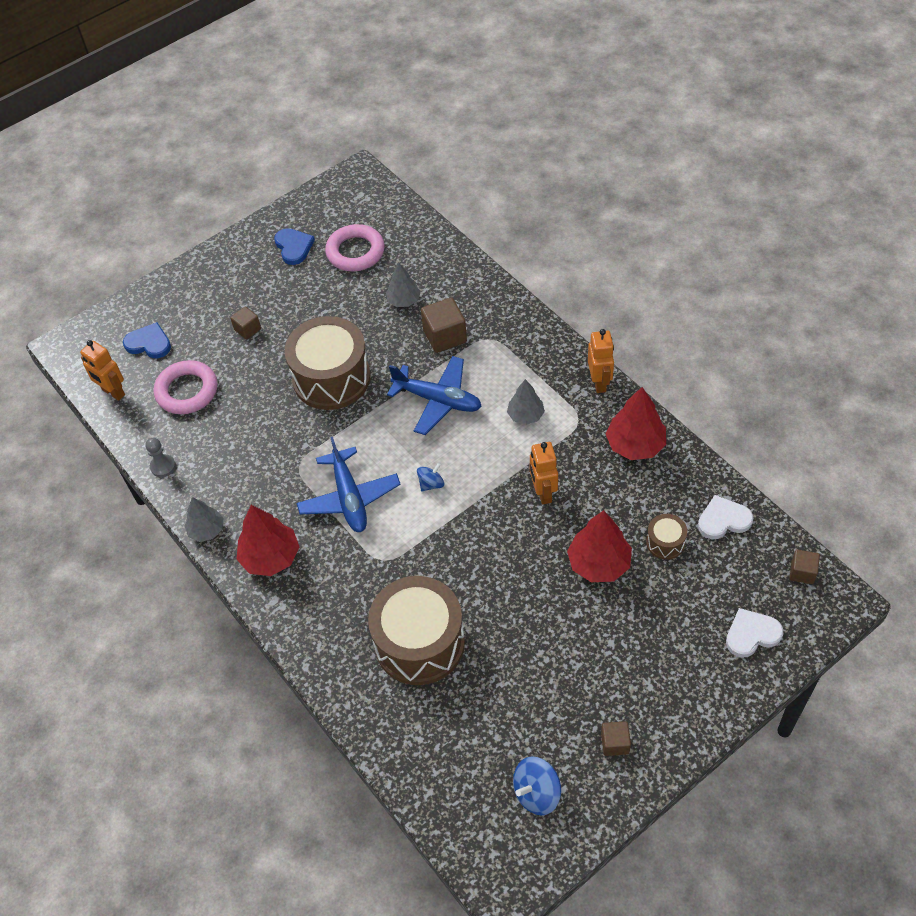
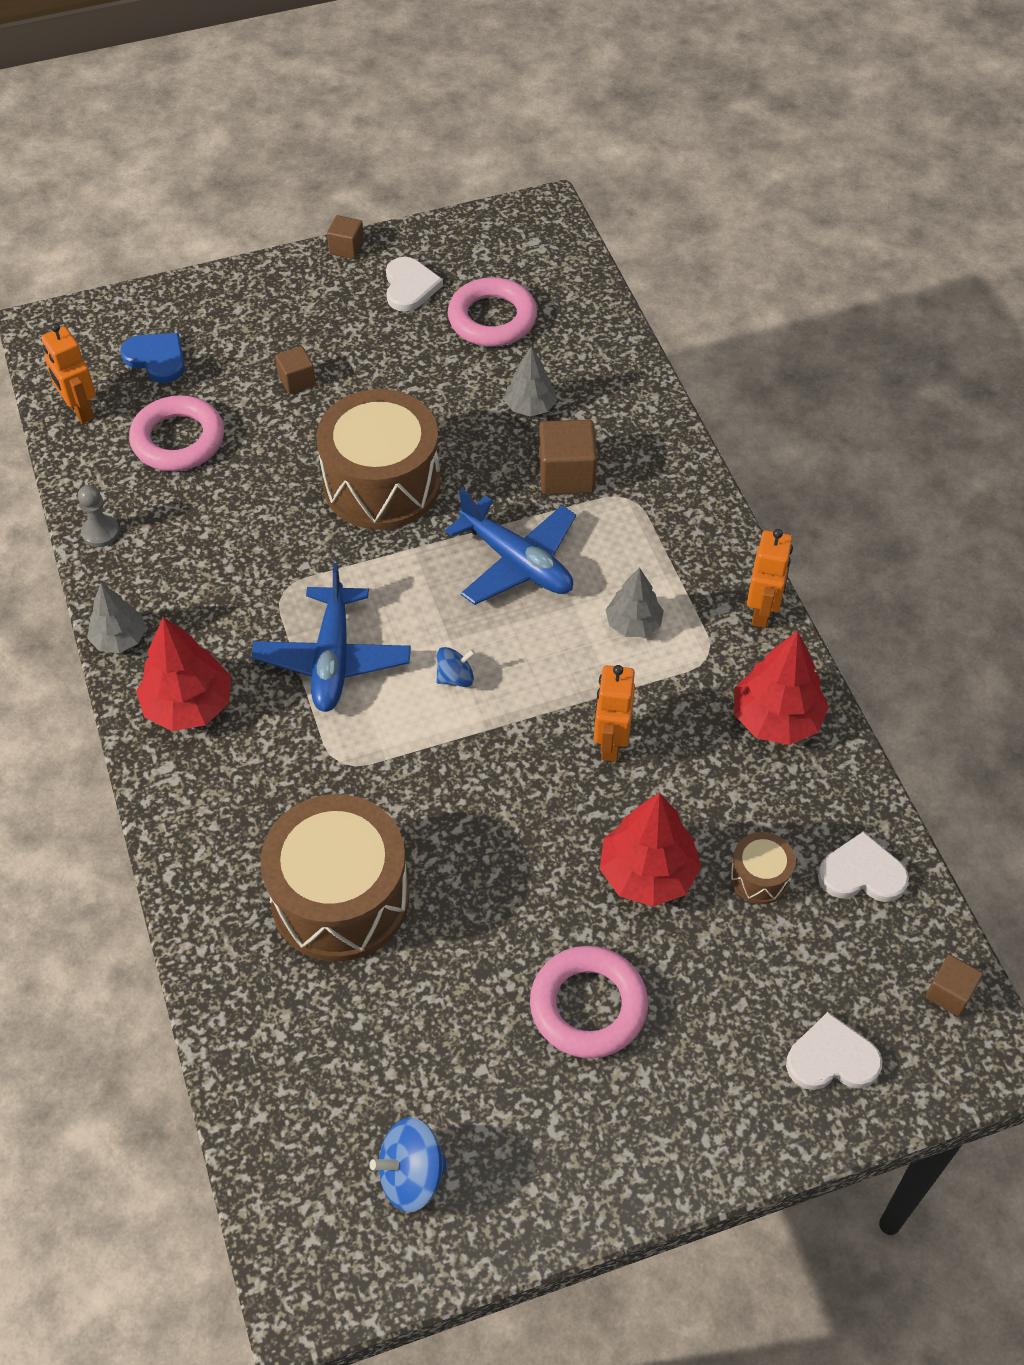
camera: 15 degrees right, 0 degrees up
(294, 247) = (410, 287): blue heart -> white heart
(598, 654) = (588, 1006): none -> pink ring
(615, 743) = (557, 1145): brown cube -> brown cube (346, 248)

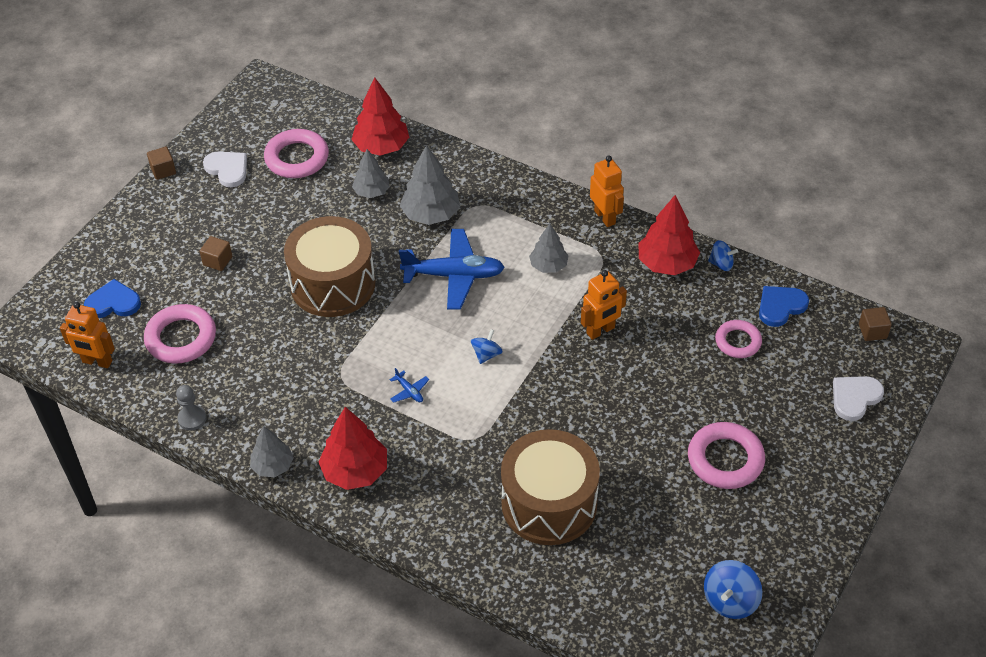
camera: 40 degrees left, 5 degrees down
(332, 659) = (409, 391): blue plane -> blue plane, size x0.40
(566, 475) = (431, 214): brown cube -> grey tree
(610, 743) = (600, 331): orange robot -> orange robot turned 90 degrees counterclockwise
(647, 873) = (685, 378): red tree -> red tree (381, 147)
(759, 877) = (738, 342): brown drum -> pink ring
(844, 767) = (721, 264): none -> blue spinning top
(862, 873) = (780, 306): white heart -> blue heart

